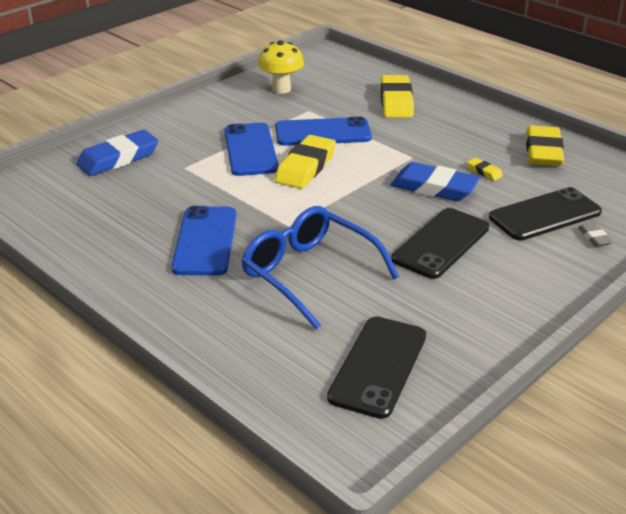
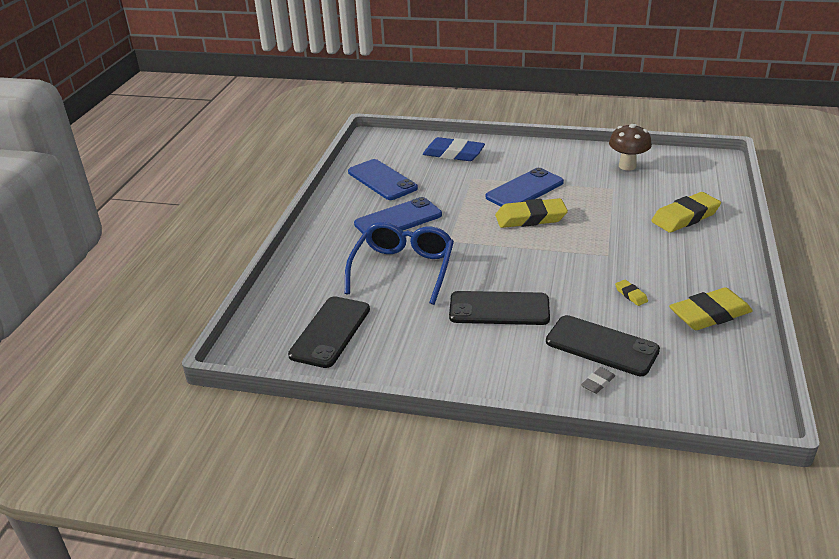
camera: 60 degrees right, 0 degrees up
(281, 89) = (627, 166): yellow mushroom -> brown mushroom
(323, 133) = (588, 206): blue phone -> blue phone (382, 180)
(378, 366) = (330, 332): black phone -> black phone turned 60 degrees counterclockwise
(434, 188) = (573, 280): blue eraser -> none
(484, 171) = (631, 295): yellow eraser -> yellow eraser turned 45 degrees counterclockwise

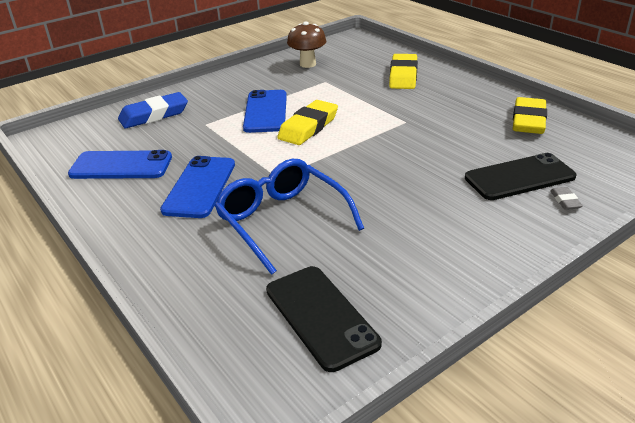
camera: 50 degrees left, 0 degrees up
(499, 309) = (413, 199): black phone -> none
(631, 295) = (469, 136): yellow eraser -> none

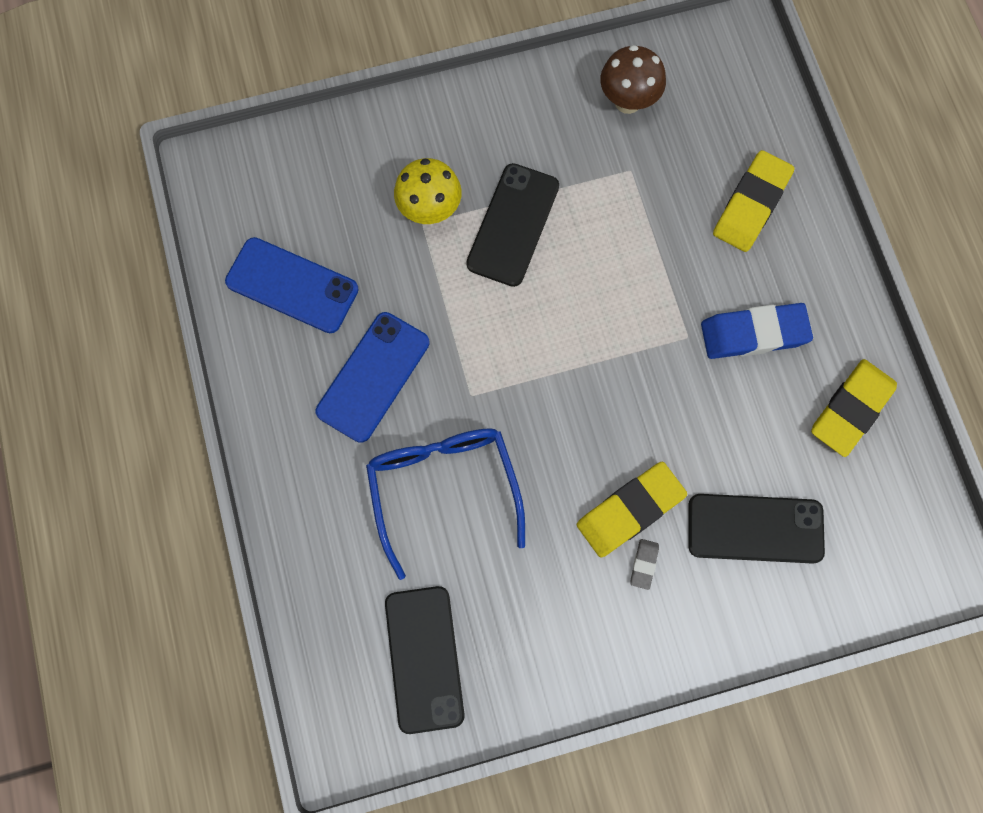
camera: 20 degrees right, 40 degrees up
(154, 115) = (361, 167): blue eraser -> blue eraser (754, 333)
(208, 119) = (430, 210): none -> yellow mushroom
(265, 111) = (513, 225): blue phone -> black phone
(308, 127) = (553, 294): yellow eraser -> yellow eraser (630, 510)
(565, 201) = (777, 596): grey eraser -> grey eraser (644, 564)

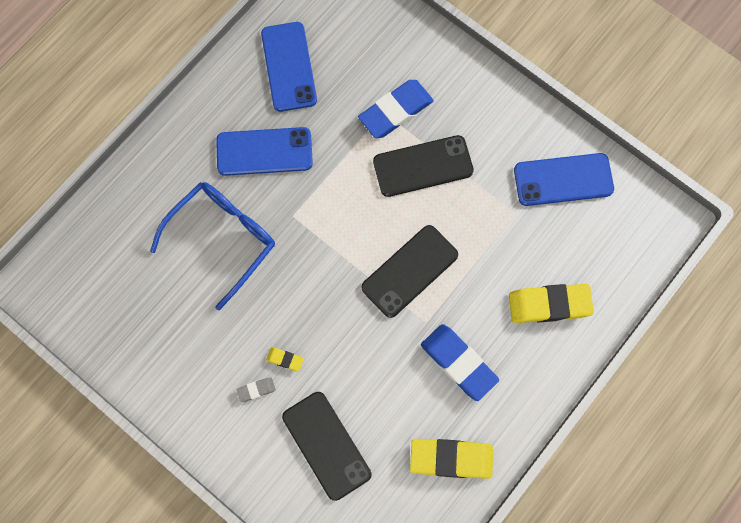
camera: 55 degrees right, 0 degrees up
(424, 658) = (113, 297): black phone -> black phone (409, 271)
(430, 210) = (395, 111): yellow mushroom -> blue eraser
(627, 101) = (563, 180): brown mushroom -> blue phone
(630, 510) = (285, 359): yellow eraser -> yellow eraser, size x0.45

